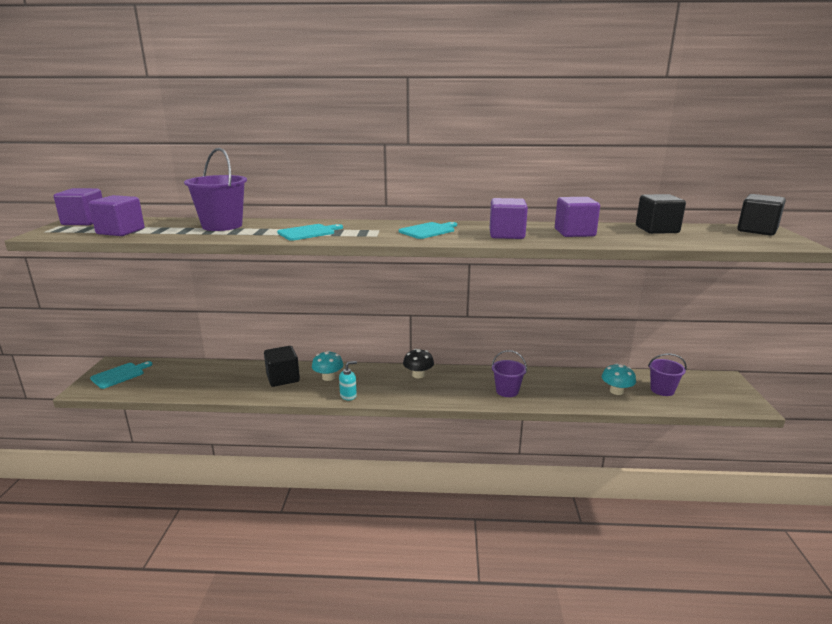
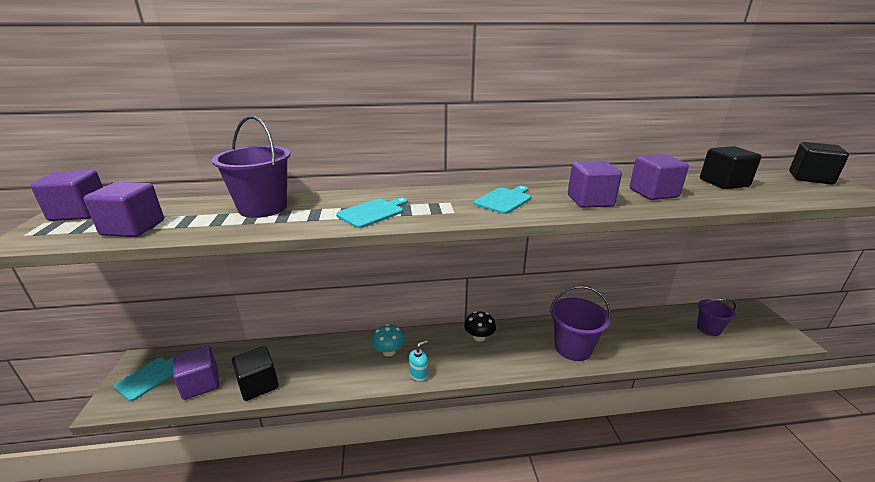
camera: 10 degrees left, 5 degrees up
(159, 383) = (201, 384): none -> purple cube
(283, 378) = (341, 358): black cube -> black cube (258, 384)
(507, 391) = (573, 348): purple bucket -> purple bucket, size x1.61
(616, 391) = (670, 335): turquoise mushroom -> none

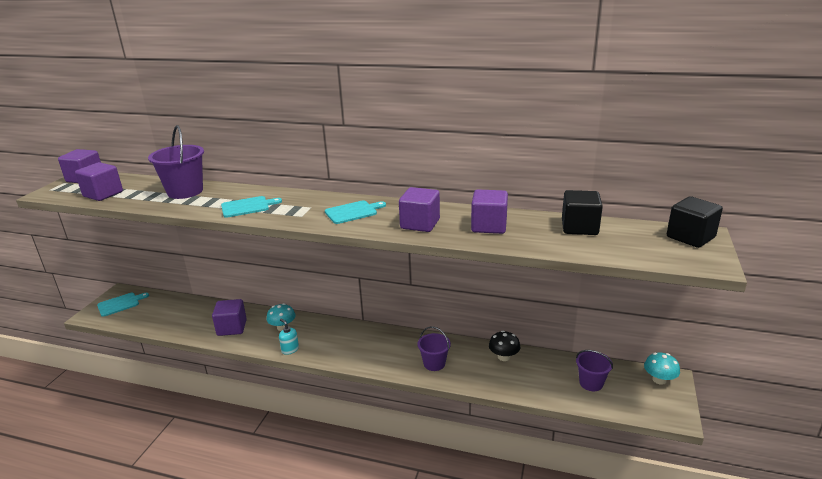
camera: 25 degrees right, 0 degrees up
(201, 384) = (146, 316): purple cube -> purple cube (232, 328)
(258, 384) = (179, 326): black cube -> none
(418, 375) = (290, 349): turquoise soap dispenser -> turquoise soap dispenser turned 120 degrees counterclockwise
(479, 337) = (362, 334): black mushroom -> black mushroom (503, 357)
(573, 348) = (434, 363): purple bucket -> purple bucket, size x0.62
(747, 312) = (659, 379): none -> turquoise mushroom

